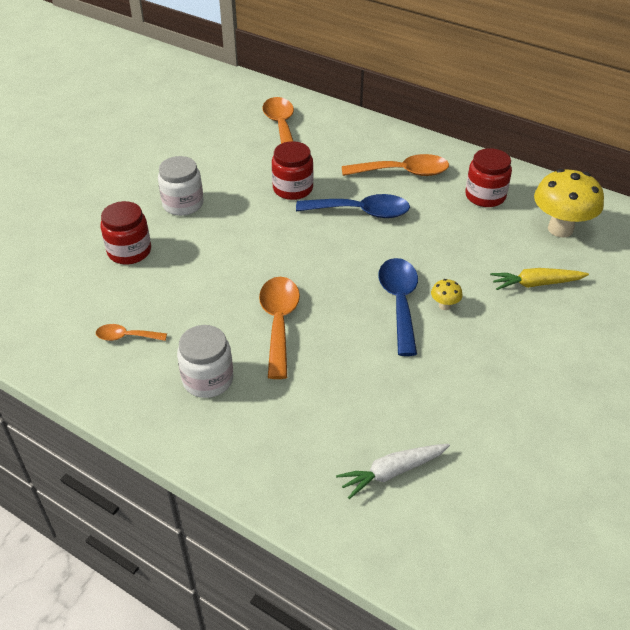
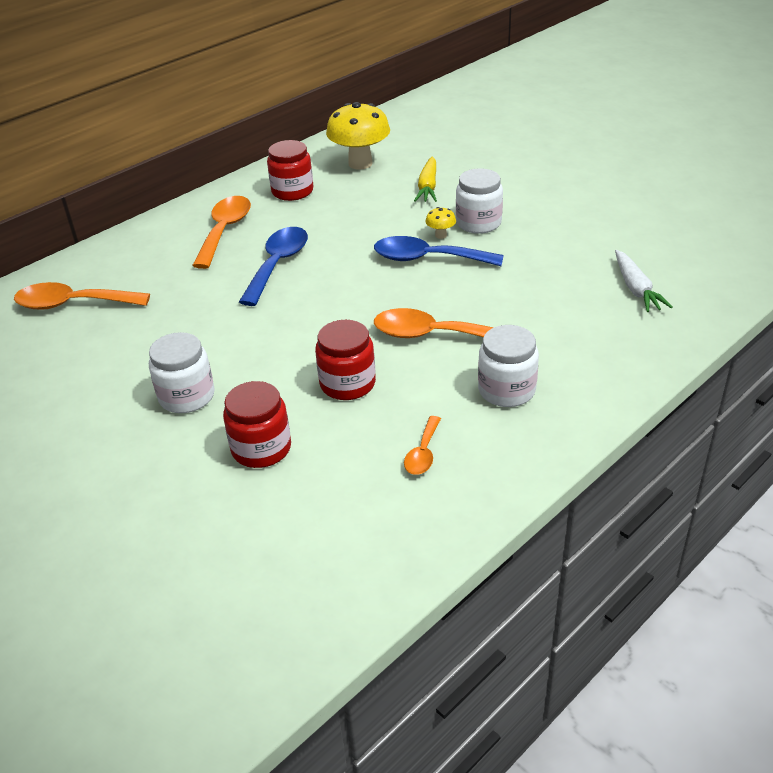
camera: 75 degrees left, 5 degrees down
(293, 189) = (208, 306): red jar -> red jar (347, 384)
(479, 331) = (478, 223): none -> white jar

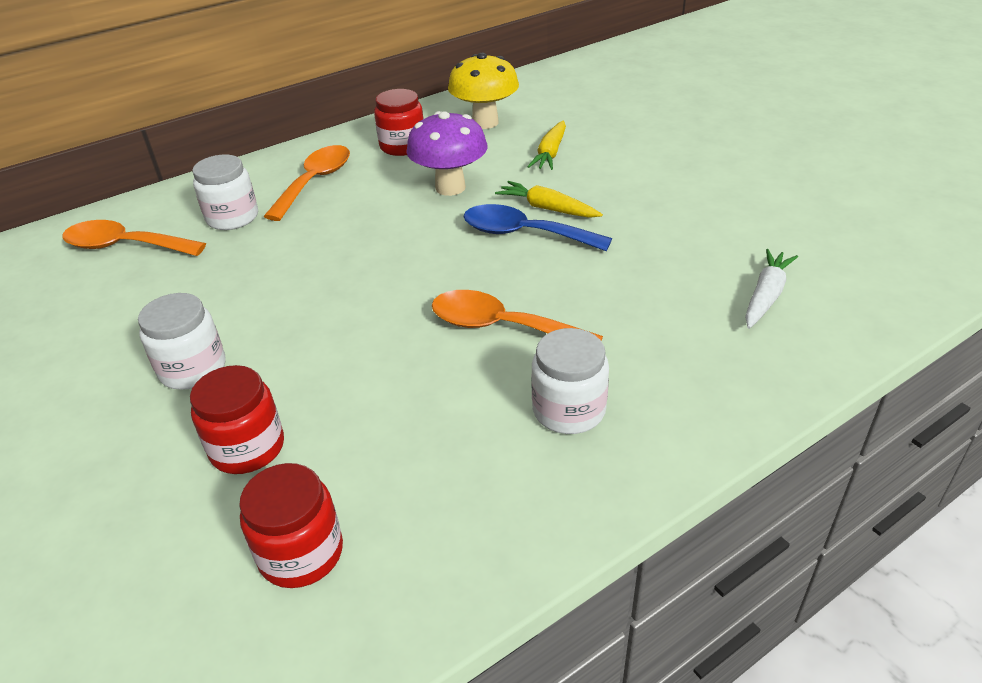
camera: 10 degrees right, 0 degrees up
(278, 264) = (356, 224): blue spoon -> none
(347, 384) = (379, 376): red jar -> red jar (301, 553)
(350, 225) = (450, 188): none -> purple mushroom
(423, 453) = (437, 483): orange spoon -> none
(440, 235) = (547, 208): yellow mushroom -> yellow carrot
(478, 223) = (595, 198): white jar -> white jar (232, 217)
(636, 288) = (766, 296): white carrot -> white carrot turned 150 degrees counterclockwise

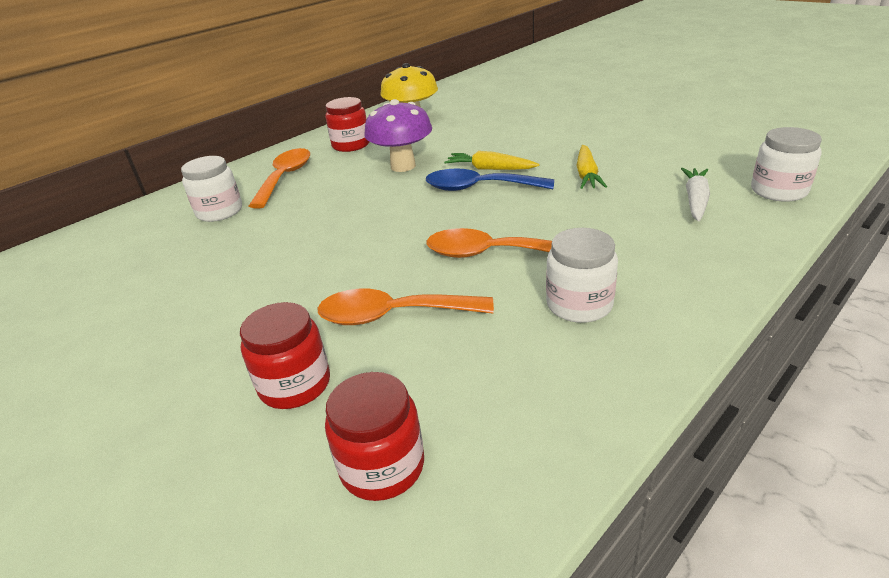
camera: 10 degrees left, 5 degrees down
(125, 246) = (124, 246): orange spoon -> orange spoon (392, 315)
(193, 369) = (219, 329): white jar -> white jar (778, 191)
(550, 153) = (474, 134): yellow carrot -> yellow carrot (586, 174)

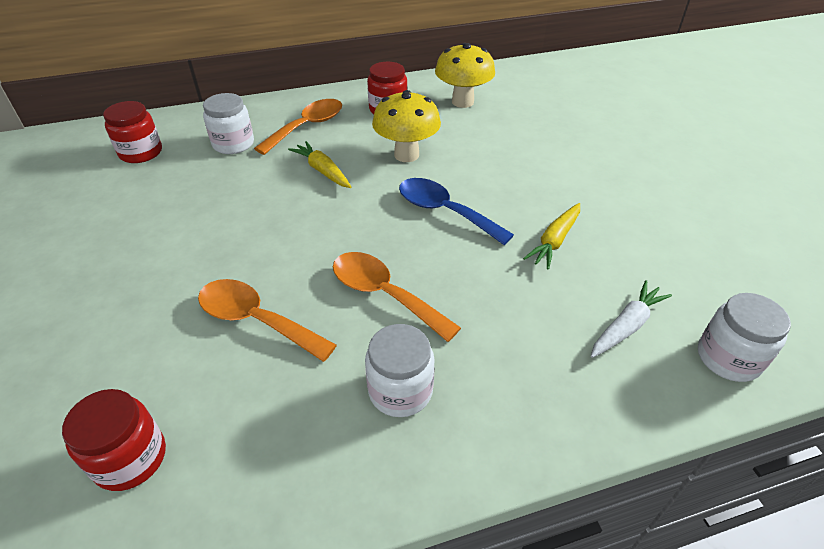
camera: 25 degrees right, 10 degrees up
(295, 384) = (141, 349): red jar -> red jar (141, 152)
(403, 166) = (406, 155): purple mushroom -> yellow mushroom
(490, 169) = (475, 192): yellow carrot -> yellow carrot (322, 171)

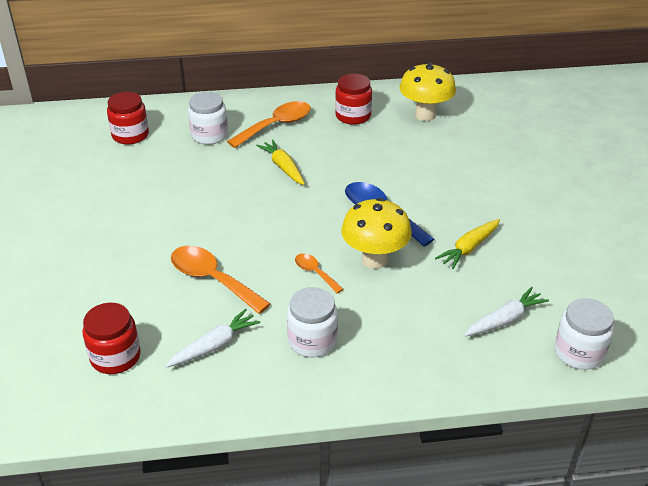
camera: 10 degrees right, 5 degrees down
(270, 418) = (214, 345): none -> white carrot
(384, 294) = (315, 273): orange spoon -> orange spoon, size x0.53
(406, 155) = (360, 160): yellow mushroom -> yellow mushroom (374, 259)

